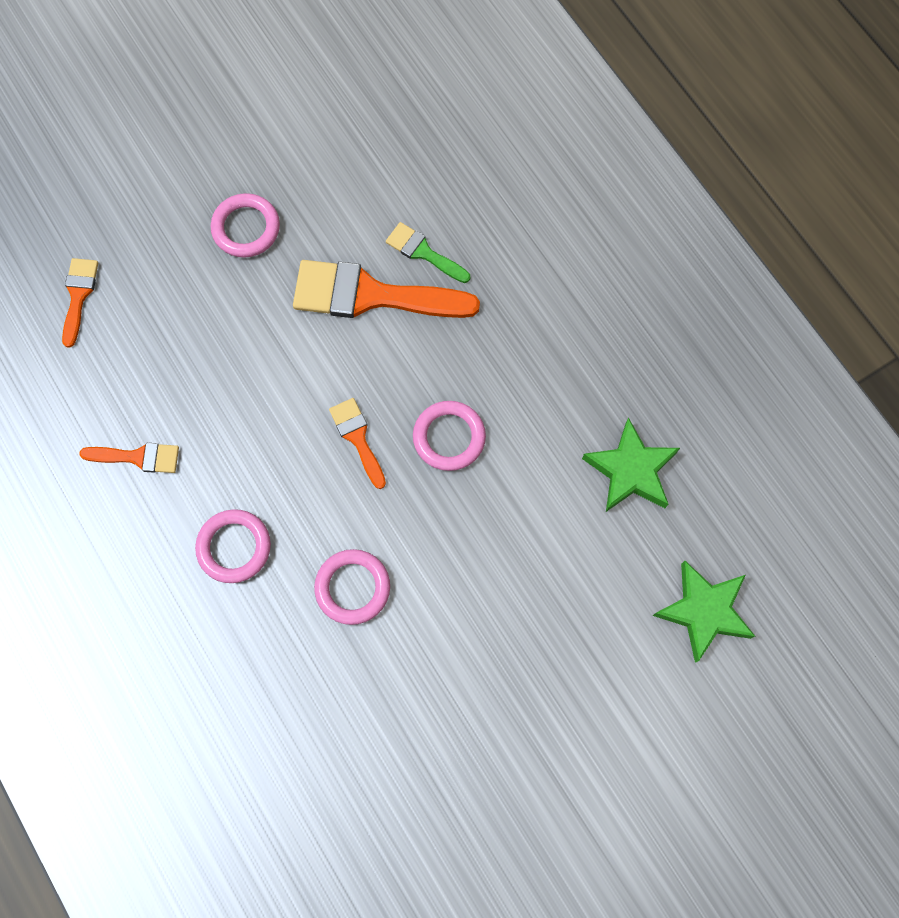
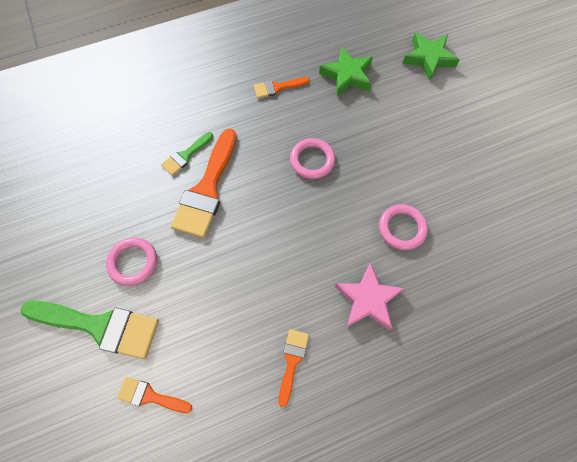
camera: 80 degrees left, 5 degrees down
(157, 214) = (100, 326): none -> green brush
(234, 547) = (367, 299): pink ring -> pink star
(357, 438) = (303, 211): orange brush -> orange brush (277, 87)

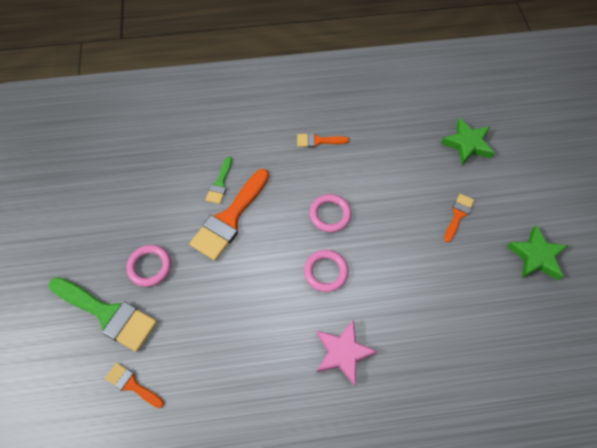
camera: 15 degrees right, 5 degrees down
(185, 155) = (220, 184): green brush -> green brush turned 45 degrees counterclockwise
(292, 361) = (260, 388): orange brush -> orange brush (458, 215)
(347, 75) = (385, 143): green star -> green star (536, 256)
(402, 228) = (393, 297): pink ring -> pink ring (326, 272)

